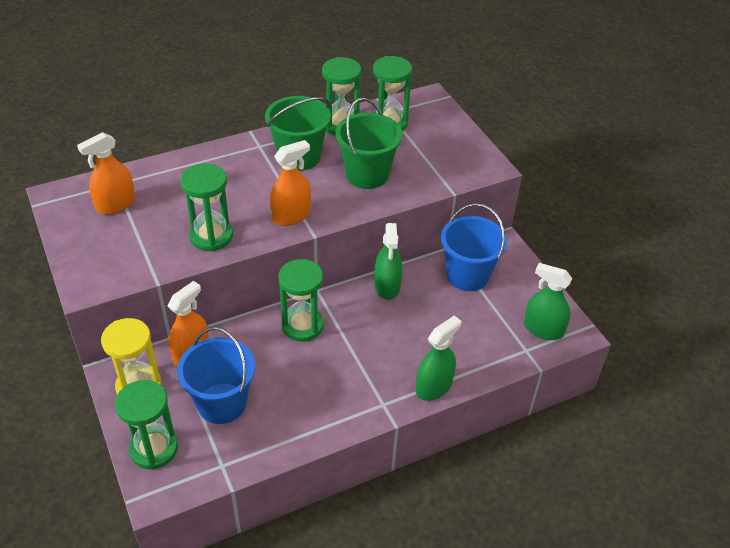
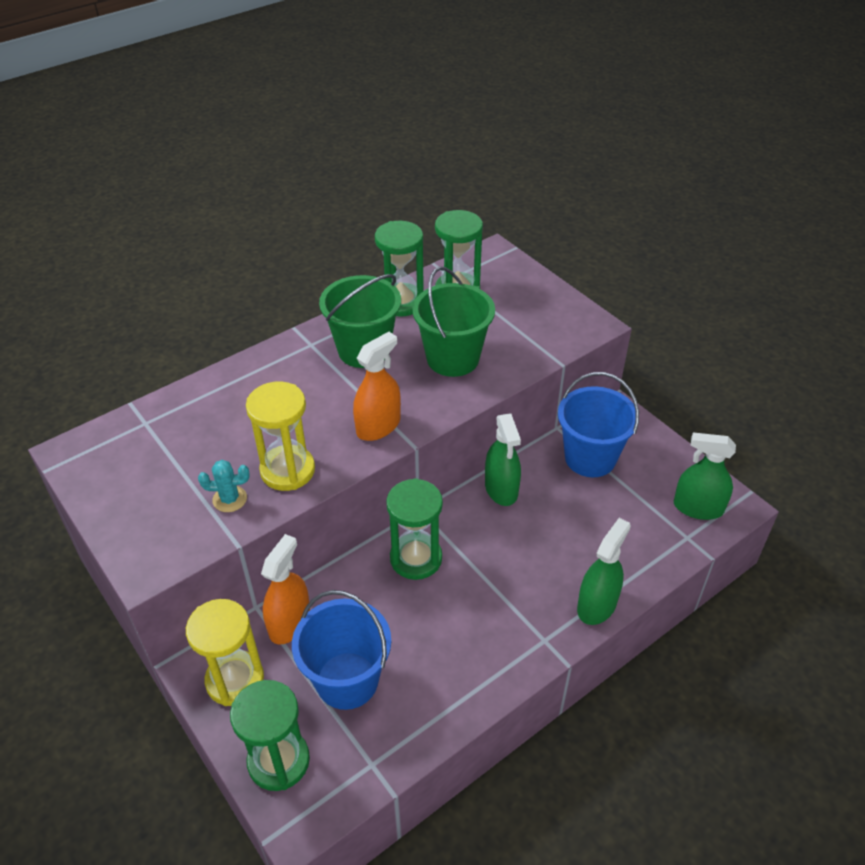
camera: 10 degrees left, 0 degrees up
(115, 204) = (153, 450): orange spray bottle -> none
(161, 249) = (230, 499): none -> turquoise cactus
(211, 236) = (287, 470): green hourglass -> yellow hourglass

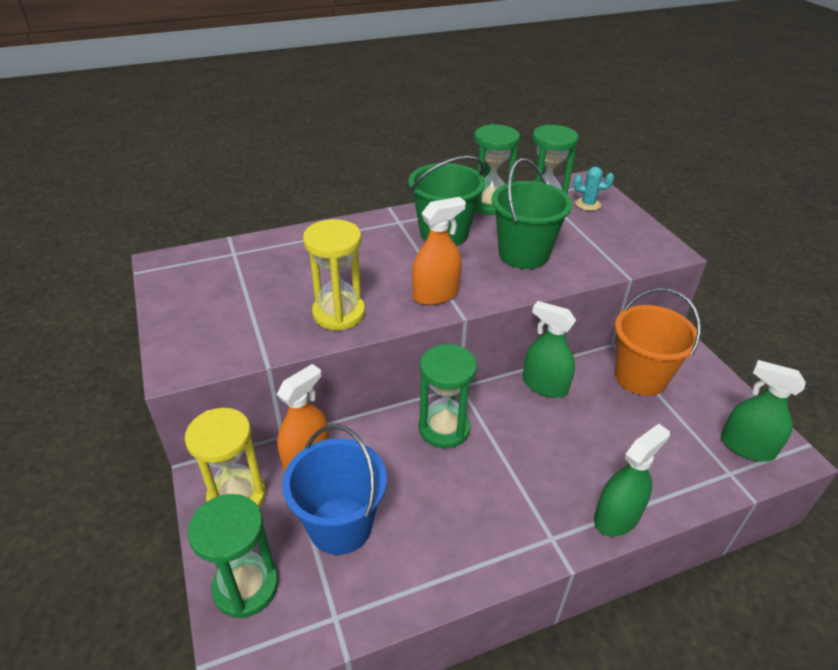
camera: 15 degrees right, 5 degrees down
(230, 499) = (277, 326): turquoise cactus -> turquoise cactus (588, 204)
(501, 489) = (545, 385): green spray bottle -> green spray bottle turned 120 degrees clockwise
(590, 458) = (640, 377): blue bucket -> orange bucket

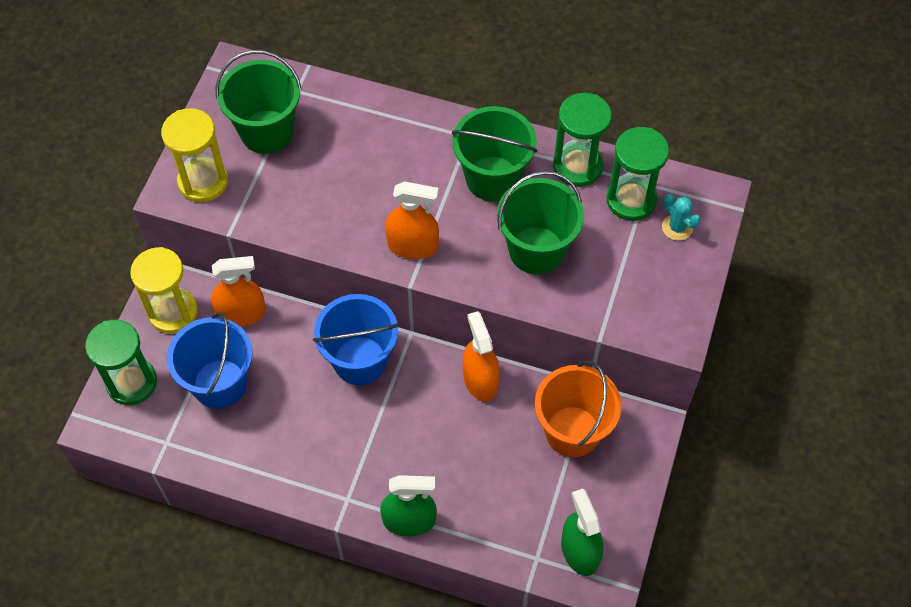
camera: 40 degrees right, 20 degrees up
(233, 286) = (267, 132): none -> green bucket
(339, 313) = (320, 215): yellow hourglass -> yellow hourglass (203, 182)
(444, 428) = (360, 360): green hourglass -> blue bucket
(545, 385) = (480, 380): green spray bottle -> orange spray bottle

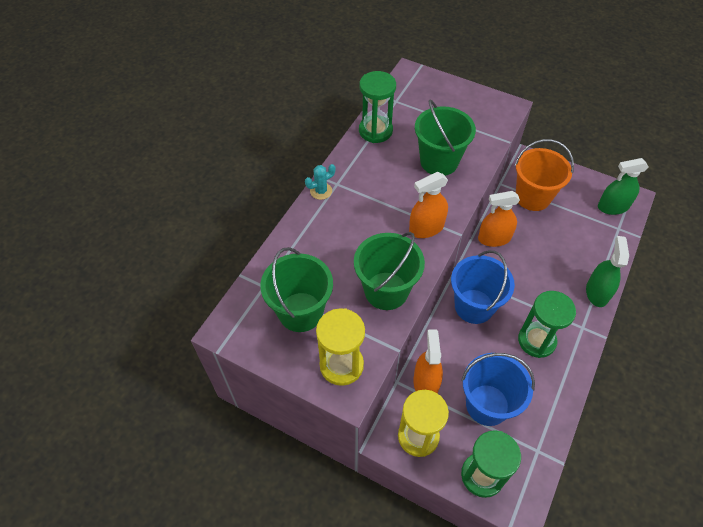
camera: 80 degrees left, 5 degrees down
(413, 246) = (426, 228): orange spray bottle -> orange spray bottle turned 135 degrees counterclockwise
(492, 178) = (376, 175): green bucket -> green bucket (386, 291)
(631, 200) = (407, 110): green hourglass -> green hourglass (536, 340)
(677, 227) = (431, 93): turquoise cactus -> turquoise cactus (321, 191)

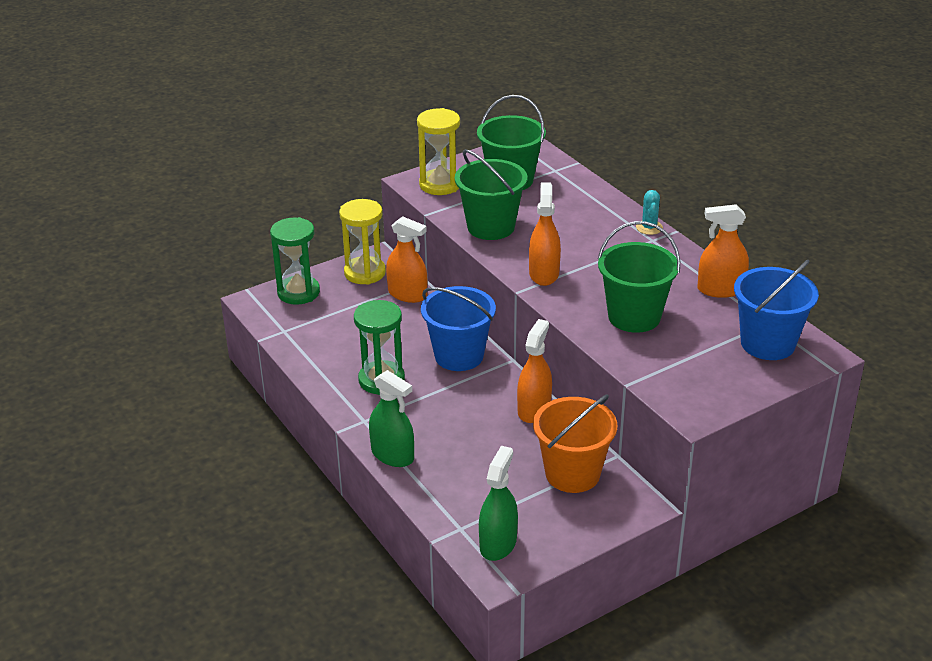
camera: 120 degrees right, 20 degrees down
(375, 131) = (720, 289): green hourglass -> orange spray bottle
(487, 404) = (352, 320): blue bucket -> blue bucket (767, 343)

